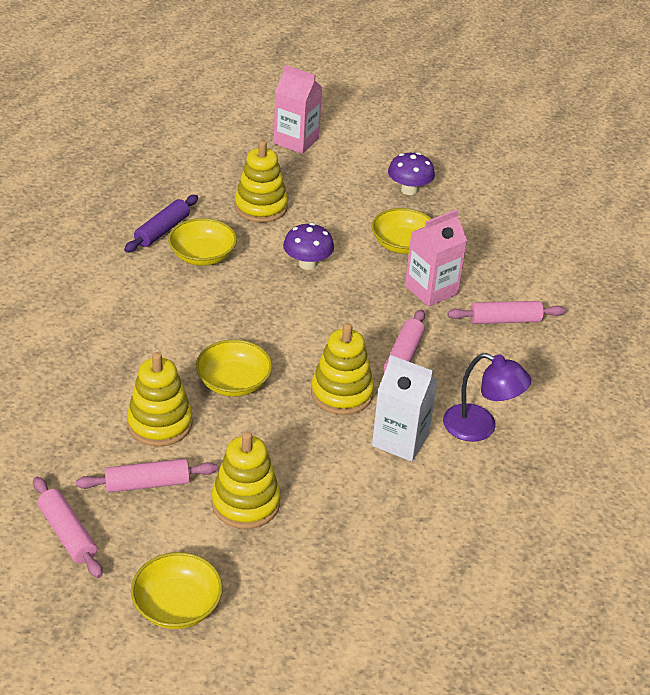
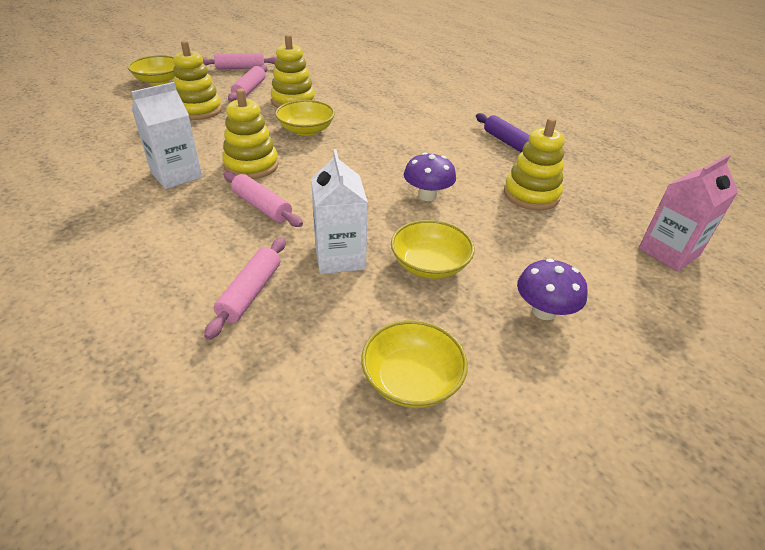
camera: 115 degrees right, 0 degrees up
(202, 256) = (465, 151): yellow bowl -> yellow bowl (411, 379)
(431, 290) = (340, 257): pink carton -> white carton
(480, 427) = (139, 216): purple lamp -> none

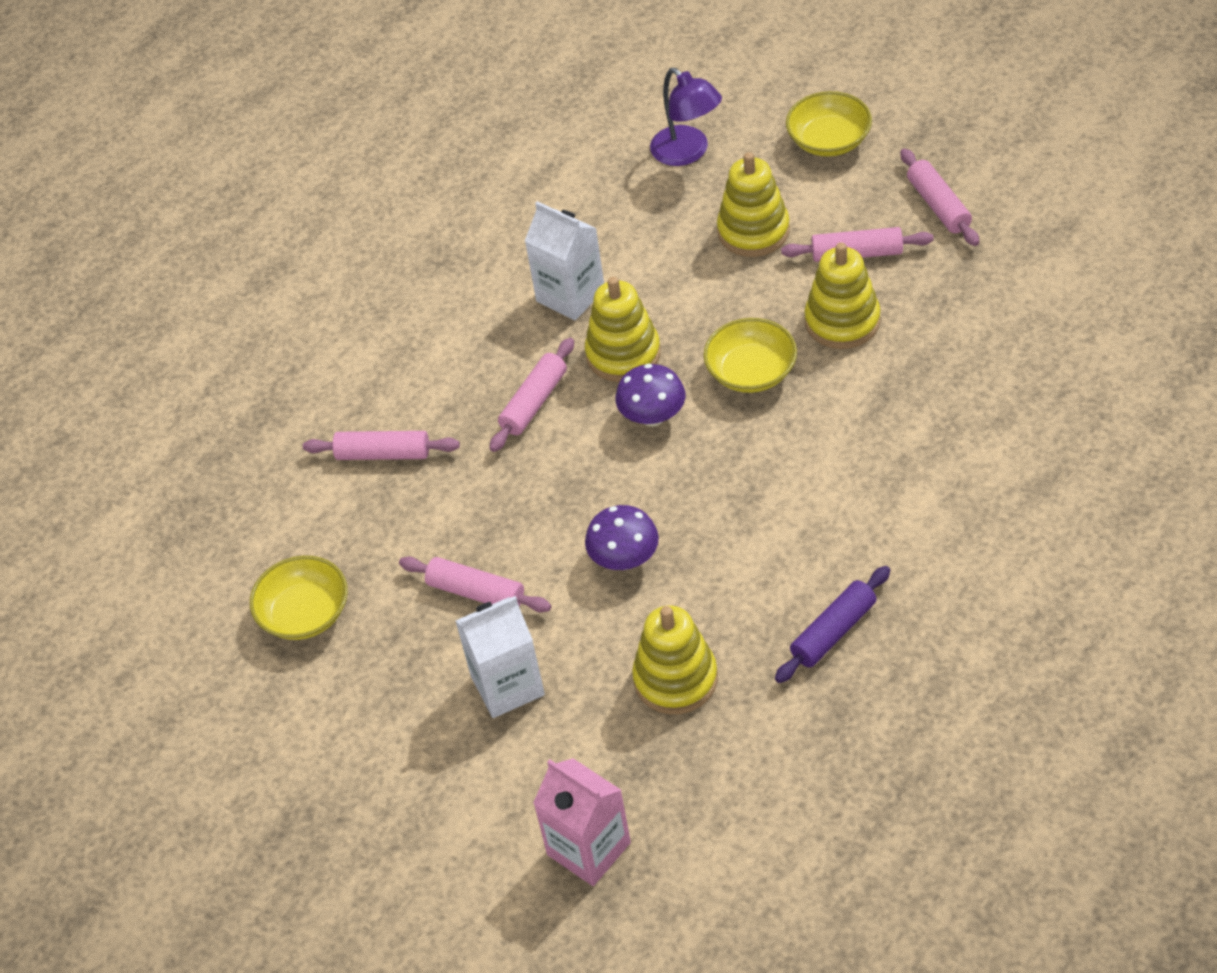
camera: 85 degrees right, 10 degrees up
(107, 116) = (687, 153): none -> purple lamp
(340, 257) = (463, 507): white carton -> white carton (507, 685)
(429, 265) = (476, 592): yellow bowl -> pink rolling pin
(544, 311) = (428, 712): purple mushroom -> purple mushroom (653, 416)

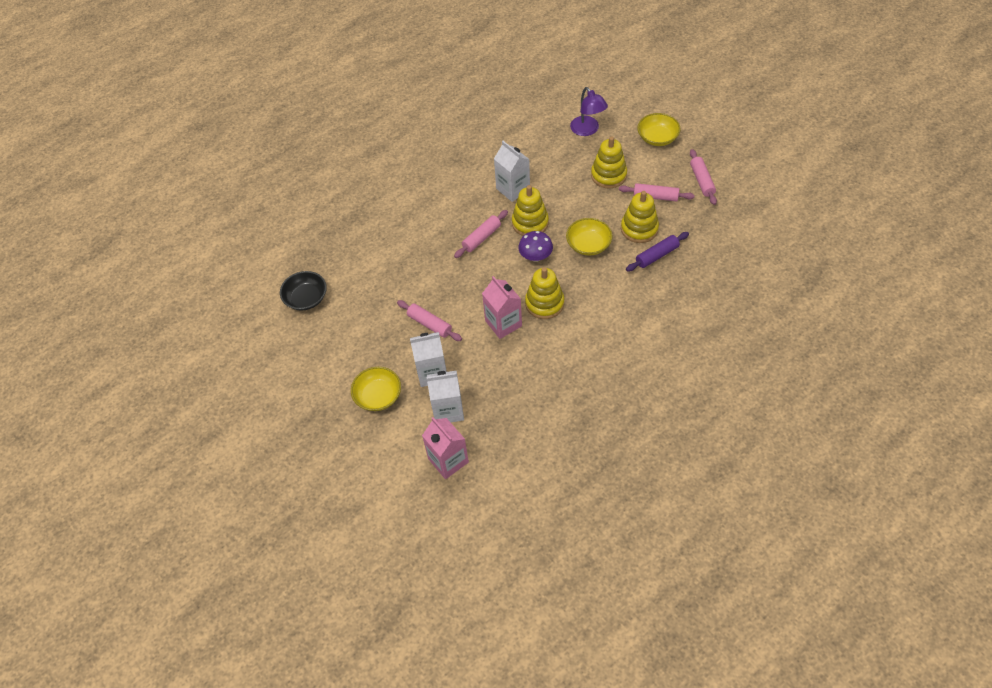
camera: 10 degrees right, 5 degrees up
(207, 596) = (306, 298): none -> black bowl
(305, 613) = (348, 317): yellow bowl -> yellow bowl (378, 396)
(383, 454) = (405, 248): pink rolling pin -> none
(561, 751) = (448, 410): none -> white carton
(624, 559) = (503, 323): purple mushroom -> pink carton
(675, 679) = (511, 387): yellow stacking toy -> yellow stacking toy (544, 303)
(833, 632) = (593, 381): purple rolling pin -> purple rolling pin (657, 255)

